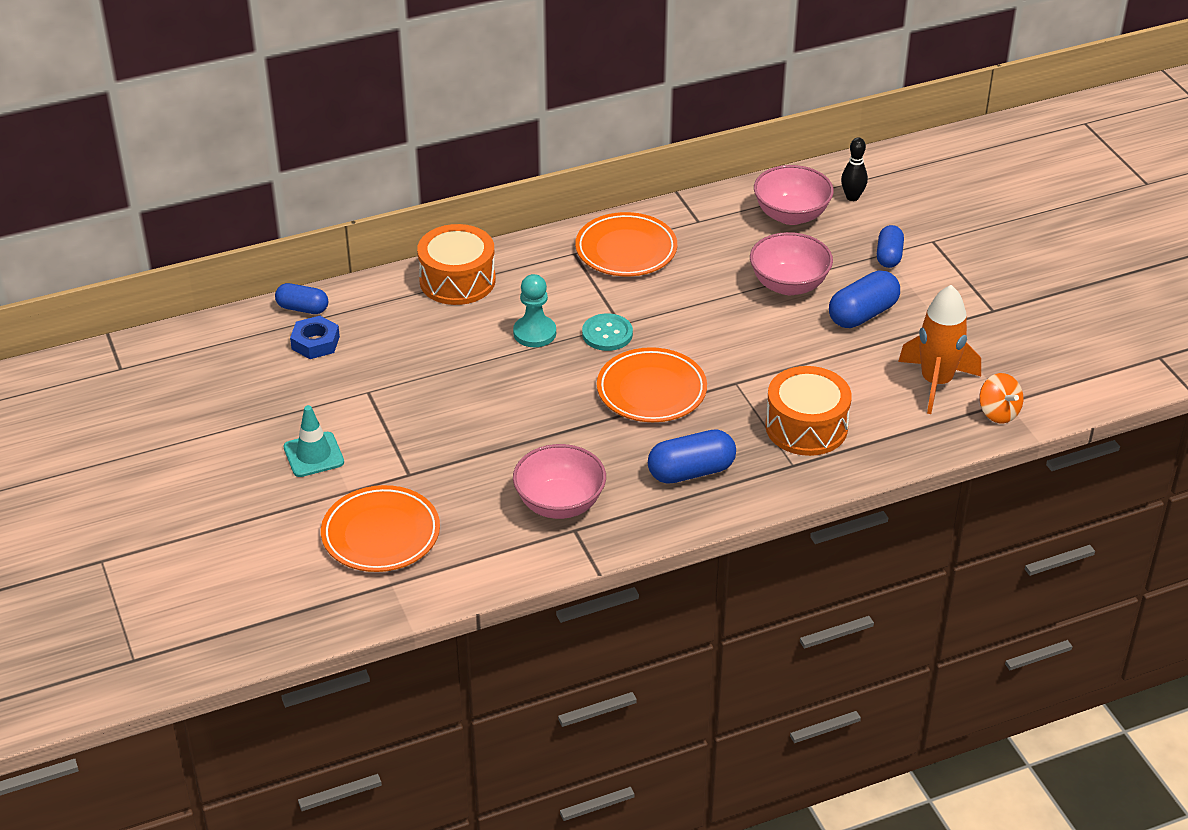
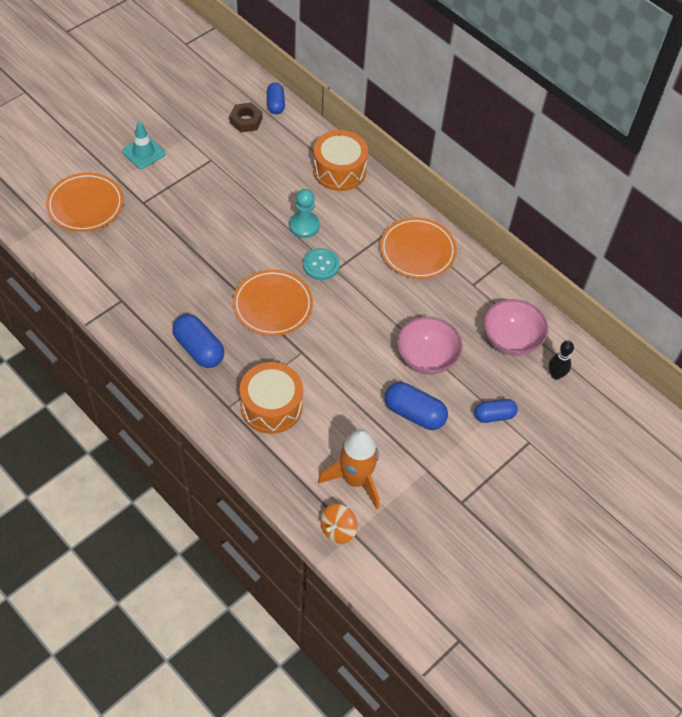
camera: 65 degrees right, 15 degrees up
(315, 342) = (246, 121): blue nut -> brown nut
(559, 503) = (143, 285): pink bowl -> none

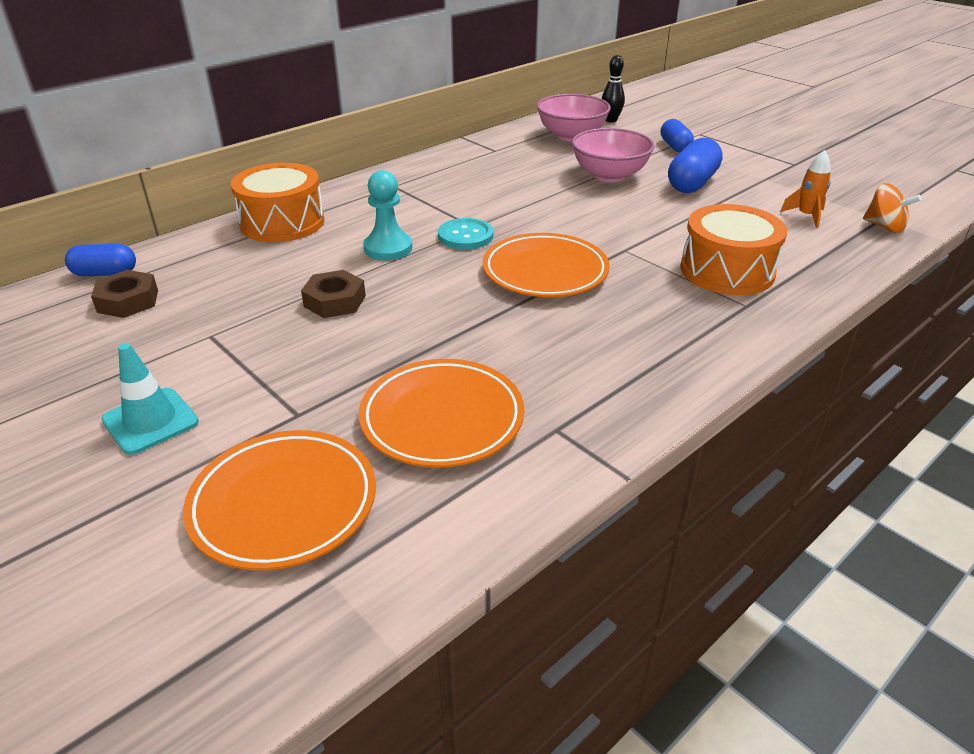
camera: 85 degrees left, 20 degrees down
(199, 349) = (646, 334): blue capsule -> none
(242, 206) = (334, 301): none -> brown nut
(355, 479) = (806, 216): orange rocket -> orange rocket, size x0.53
(417, 251) = (442, 176): orange plate -> orange plate (442, 418)

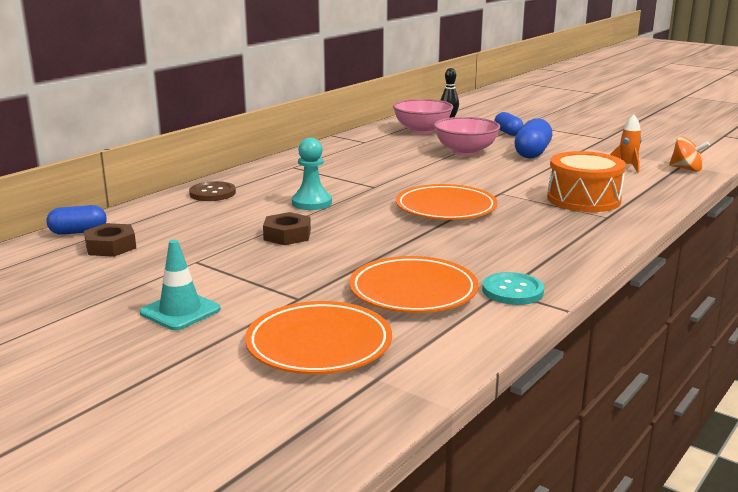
camera: 10 degrees left, 15 degrees down
(282, 222) = (212, 193): orange drum -> brown button
(465, 236) = (370, 192): turquoise button -> turquoise button (512, 291)

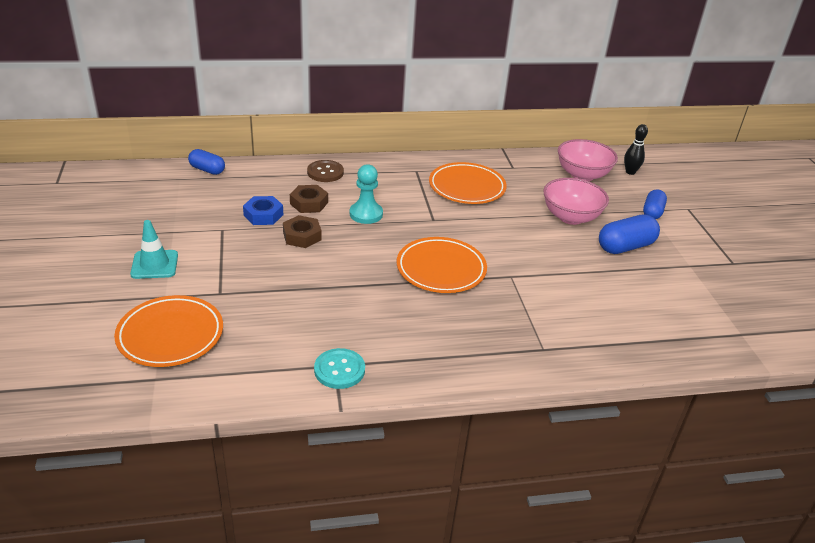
camera: 40 degrees right, 15 degrees up
(111, 246) = (203, 191): brown nut -> brown nut (309, 203)
(216, 237) = (263, 215): none -> blue nut
(413, 291) = (284, 330): orange plate -> orange plate (467, 187)
(583, 199) = (562, 320): orange drum -> none
(627, 166) = (680, 307): orange rocket -> none
(686, 169) = (733, 341): orange spinning top -> none

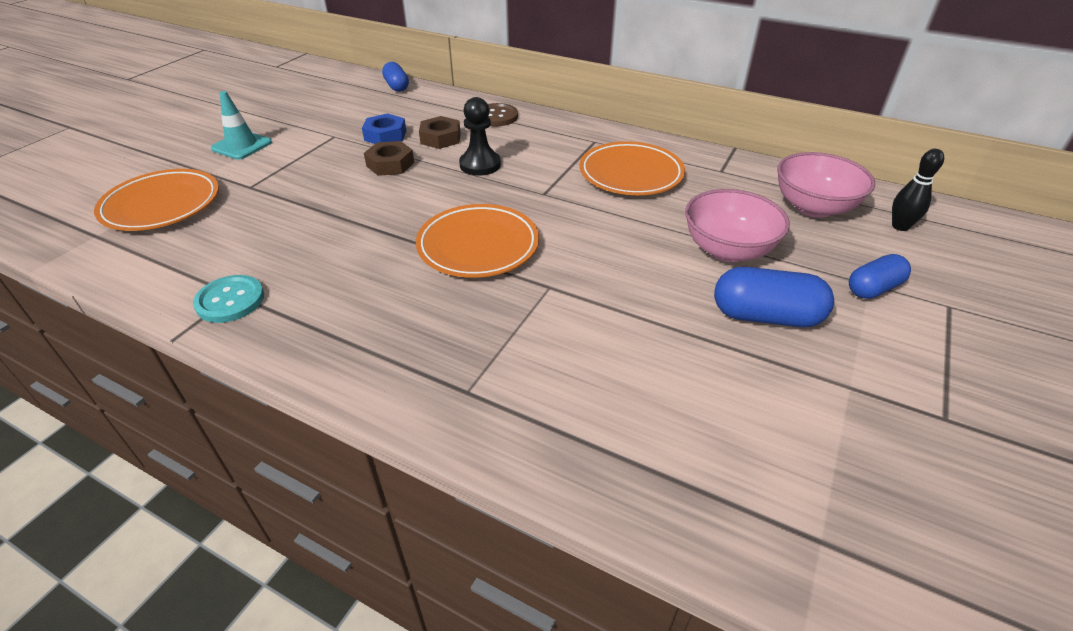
camera: 40 degrees right, 5 degrees up
(366, 214) = (480, 165): turquoise pawn -> black pawn

